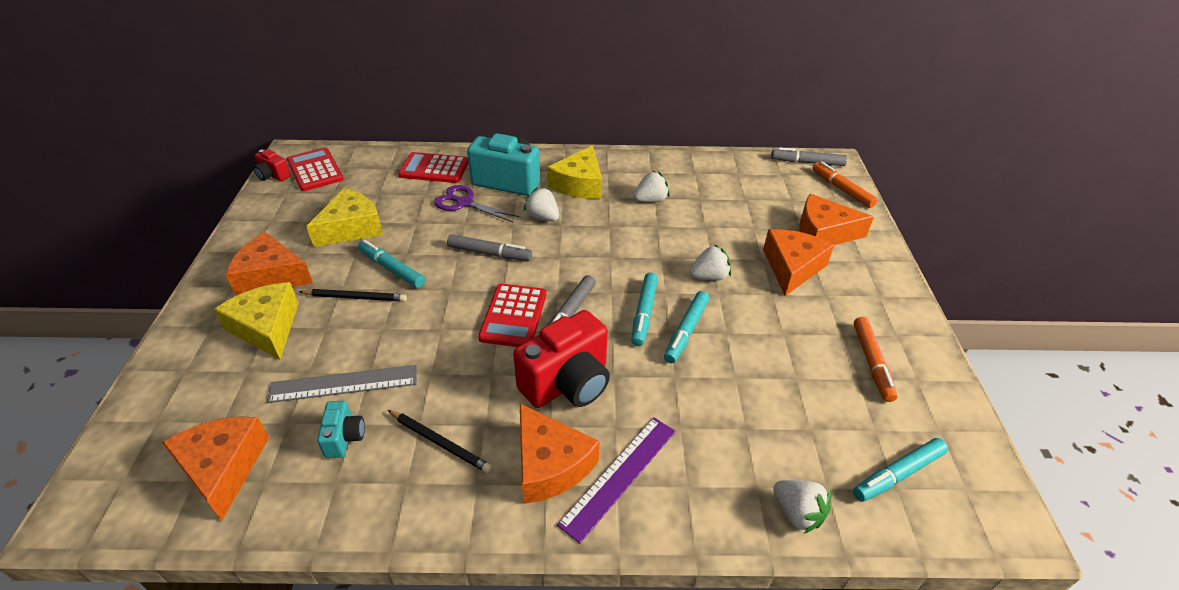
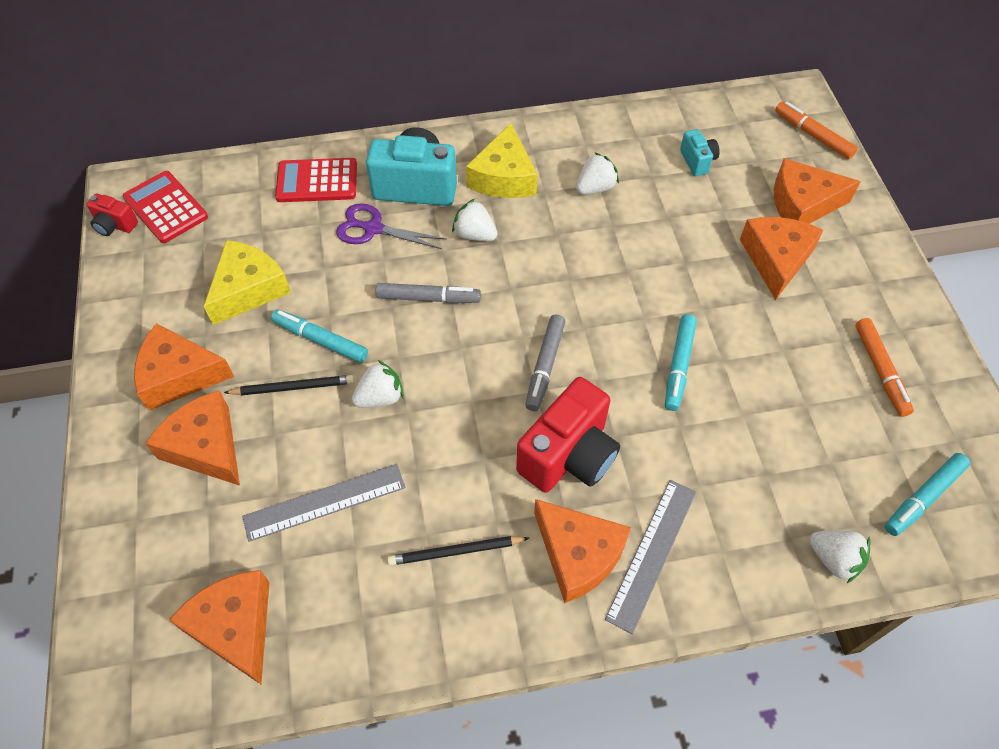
camera: 10 degrees left, 15 degrees up
(267, 328) = (206, 447): yellow cheese -> orange cheese
(344, 438) = (351, 566): turquoise camera -> turquoise camera (697, 161)
(440, 442) = (456, 552): black pencil -> black pencil turned 150 degrees clockwise
(513, 316) = (483, 380): red calculator -> none
(619, 476) = (652, 553): purple ruler -> grey ruler
(644, 313) = (627, 350): turquoise marker -> none
(709, 277) = (687, 288): white strawberry -> white strawberry (380, 397)
(807, 162) = (766, 99): grey marker -> none

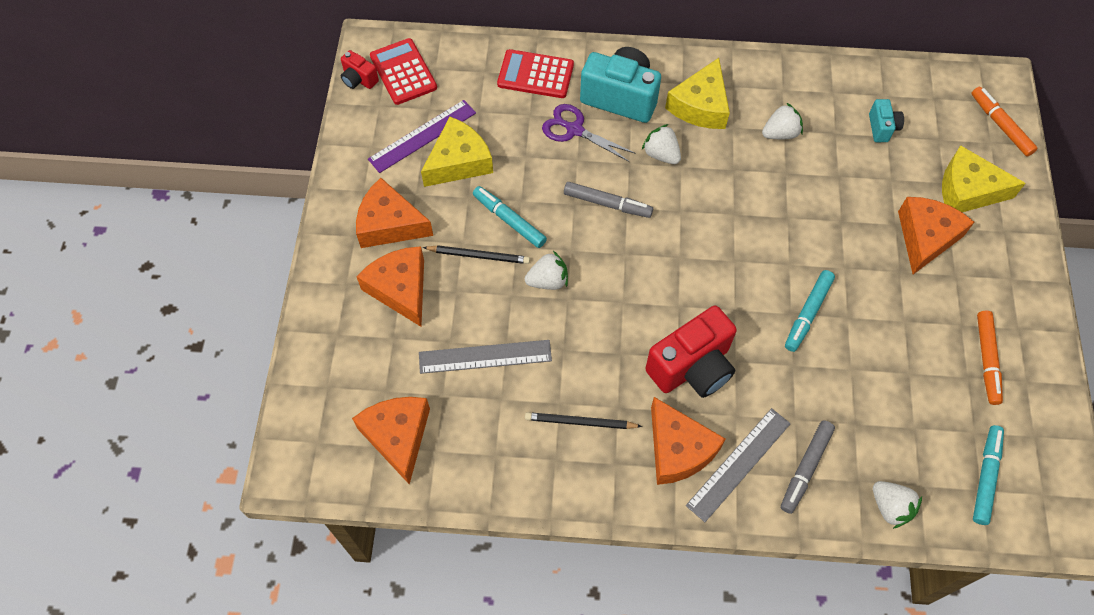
camera: 15 degrees right, 5 degrees up
(200, 270) = (422, 136): none -> purple ruler
(544, 366) = (692, 286): grey marker -> grey marker (805, 468)
(802, 204) = (967, 190): orange cheese -> yellow cheese
(923, 497) = (985, 477): turquoise marker -> turquoise marker turned 135 degrees clockwise

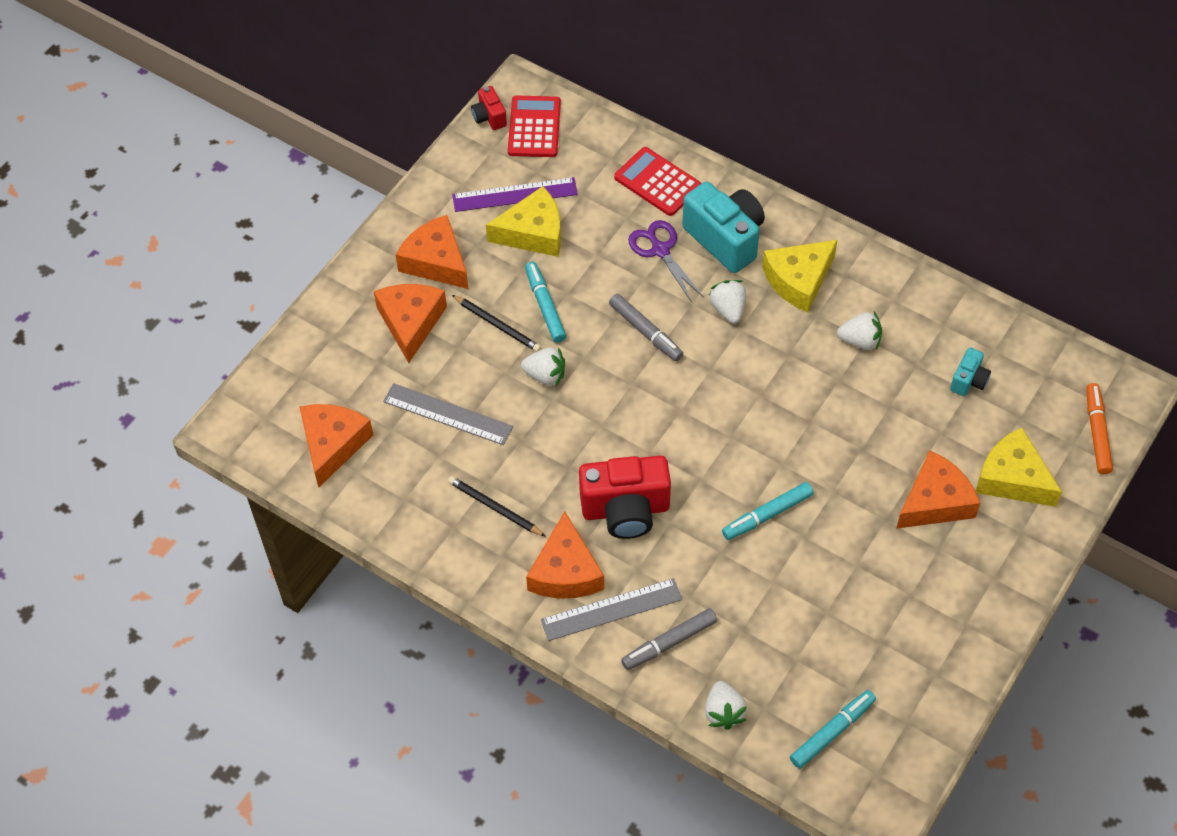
camera: 30 degrees right, 5 degrees down
(986, 360) = (911, 636): orange marker -> none

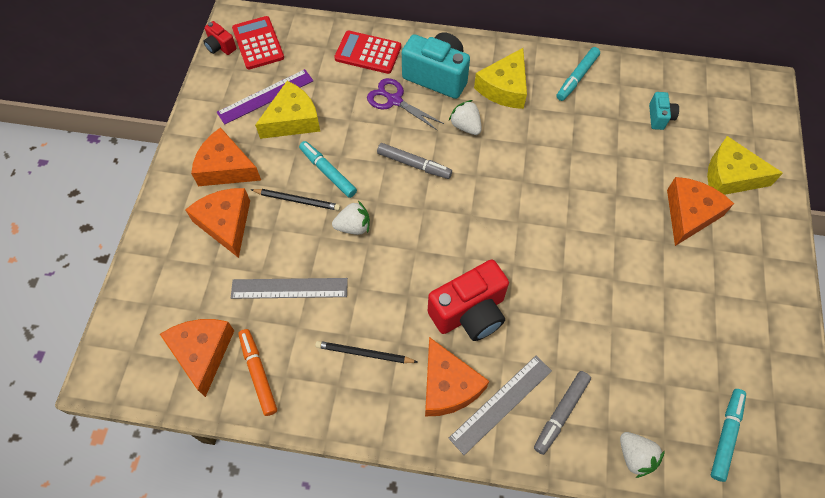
camera: 25 degrees left, 5 degrees up
(767, 515) = (577, 273): turquoise marker -> turquoise marker (577, 77)
(860, 341) = (570, 116): white strawberry -> none
(1097, 432) = (764, 122): orange marker -> orange marker (258, 373)

